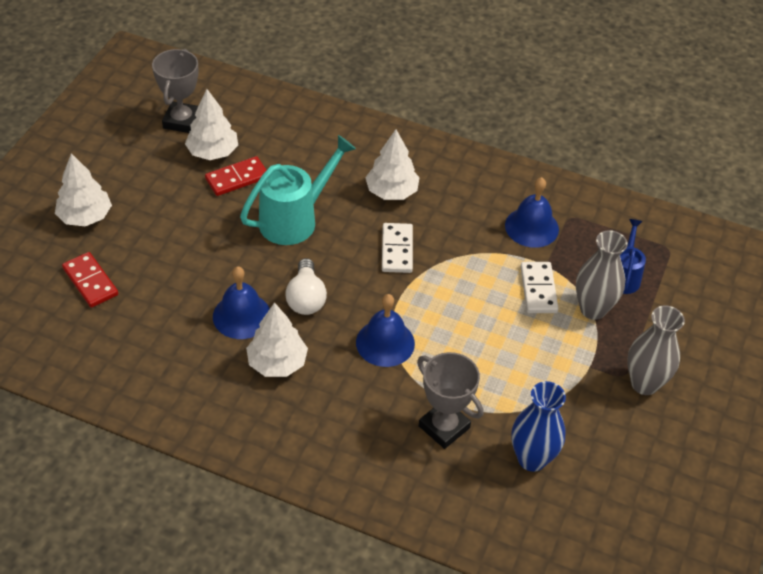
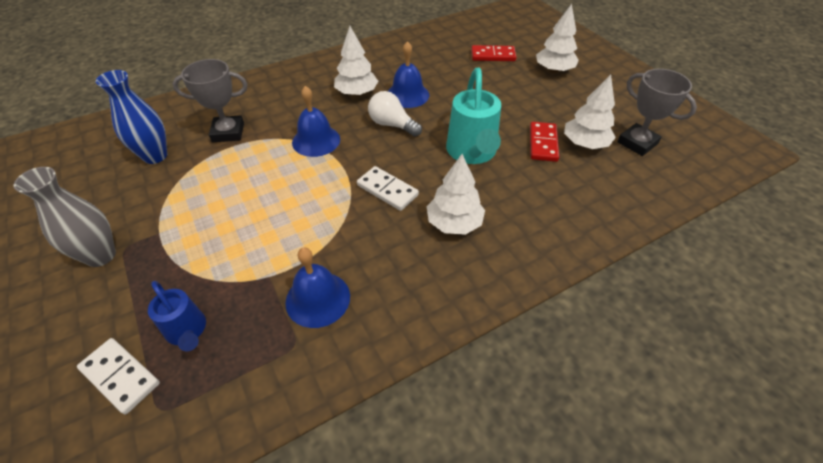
camera: 130 degrees right, 0 degrees up
(538, 289) = (254, 252): white domino -> white domino (120, 376)
(593, 309) = (192, 276): grey vase -> none

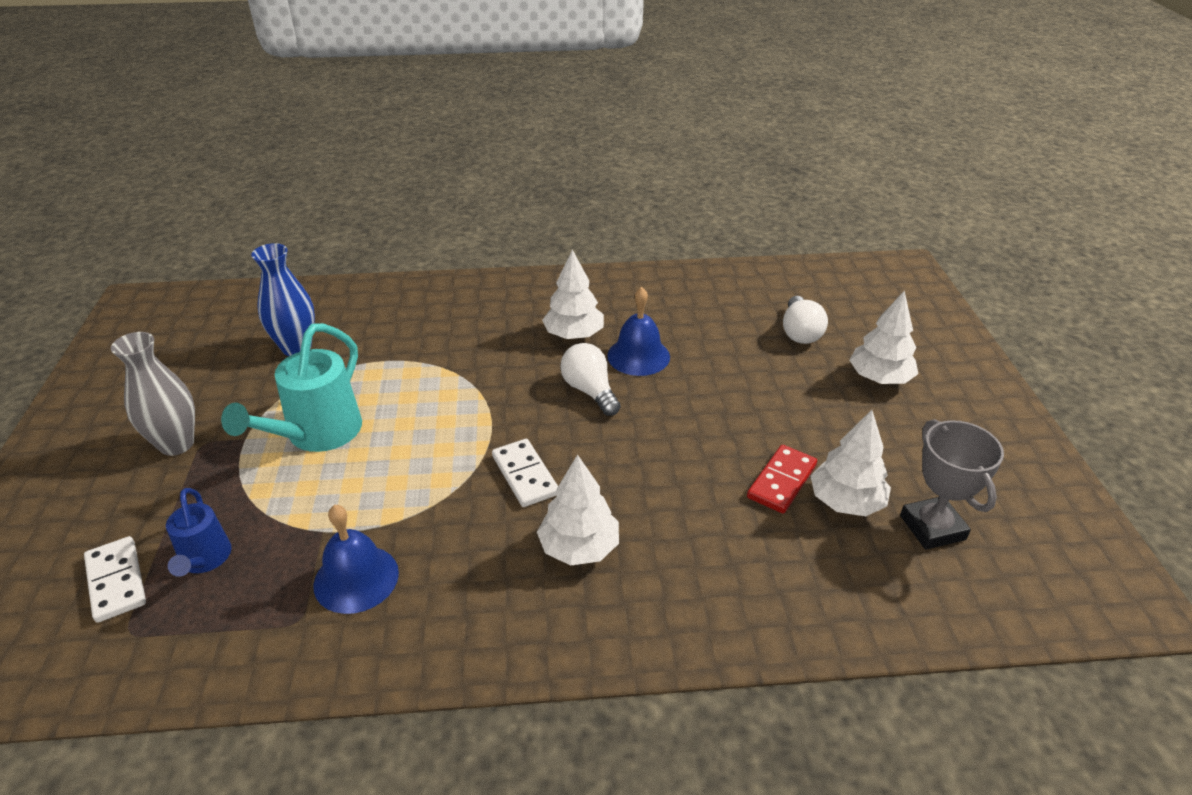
camera: 25 degrees right, 10 degrees down
(228, 132) = (390, 342): grey trophy -> none
(316, 140) = (482, 383): blue bell -> none
(472, 153) = (669, 462): turquoise watering can -> turquoise watering can (317, 435)
(493, 55) = (800, 332): red domino -> white light bulb

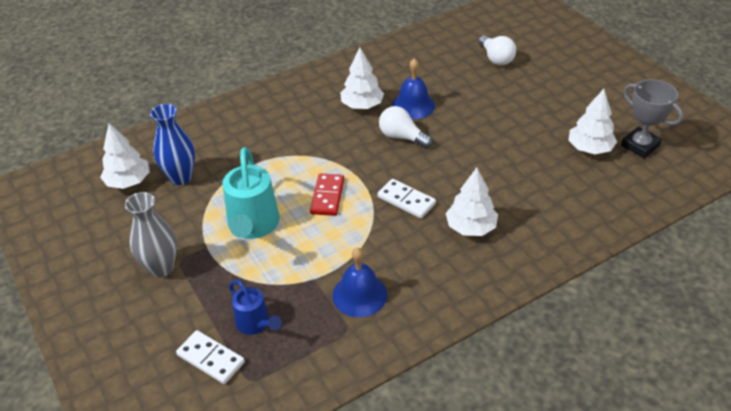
camera: 25 degrees left, 5 degrees up
(782, 481) = (550, 150): red domino -> red domino (327, 196)
(879, 378) = (559, 72): white tree -> white tree (128, 182)

